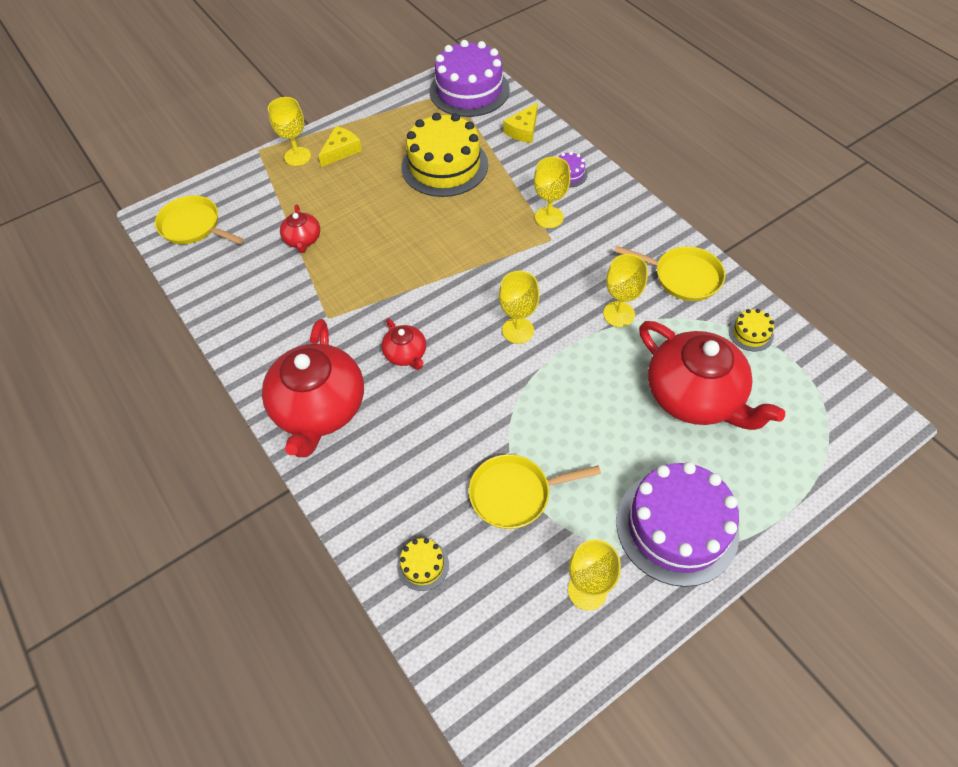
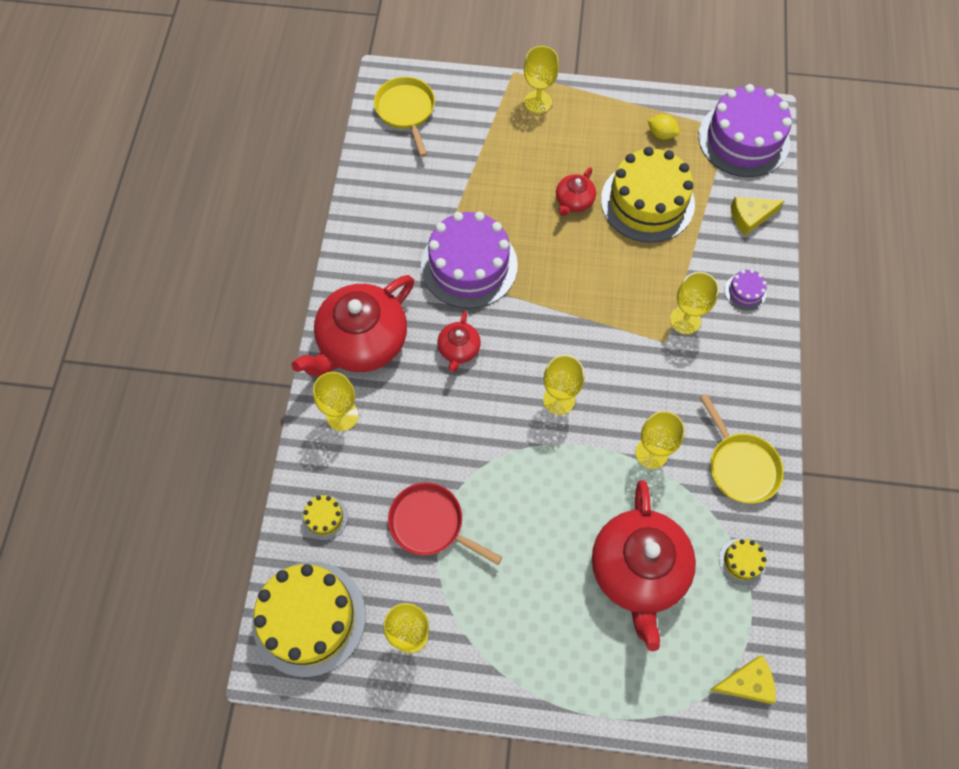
camera: 40 degrees right, 10 degrees up
(303, 240) = (473, 186): red teapot -> red teapot (574, 201)
(341, 151) = (577, 122): yellow cheese -> yellow cheese (746, 683)
(358, 475) = (342, 415): none -> yellow goblet
(410, 121) = (661, 134): none -> yellow lemon
(492, 657) = (309, 618): none -> yellow cake
(515, 494) = (431, 524): yellow pan -> red pan
(677, 527) = (516, 651): purple cake -> purple cake (469, 265)

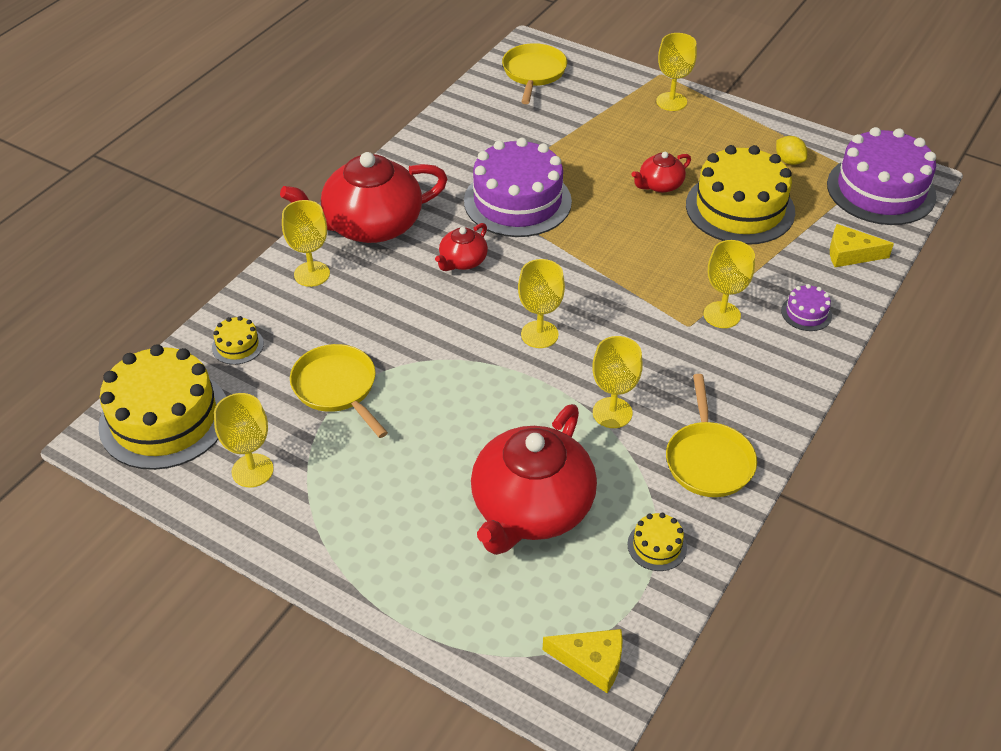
camera: 25 degrees right, 20 degrees down
(431, 524) = (337, 388): red pan -> yellow pan

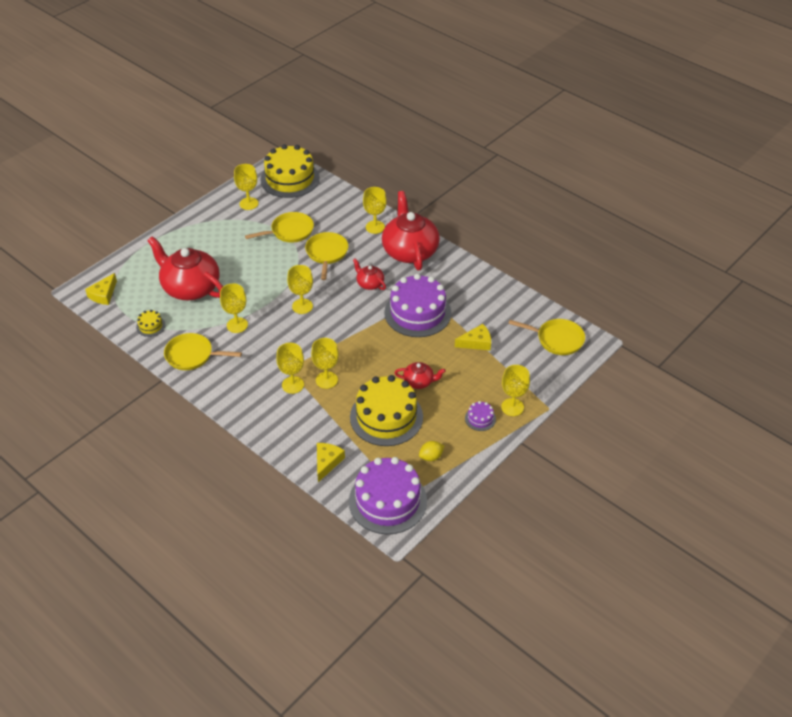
camera: 100 degrees right, 0 degrees up
(237, 345) = (329, 201): yellow cake -> none
(395, 325) = (326, 254): none -> yellow pan
(563, 140) = (476, 342): none -> yellow cheese
(660, 185) = (419, 381): red teapot -> red teapot turned 120 degrees clockwise
(695, 278) = (326, 380): none -> yellow goblet
(806, 313) = (282, 424): purple cake -> purple cake (480, 418)

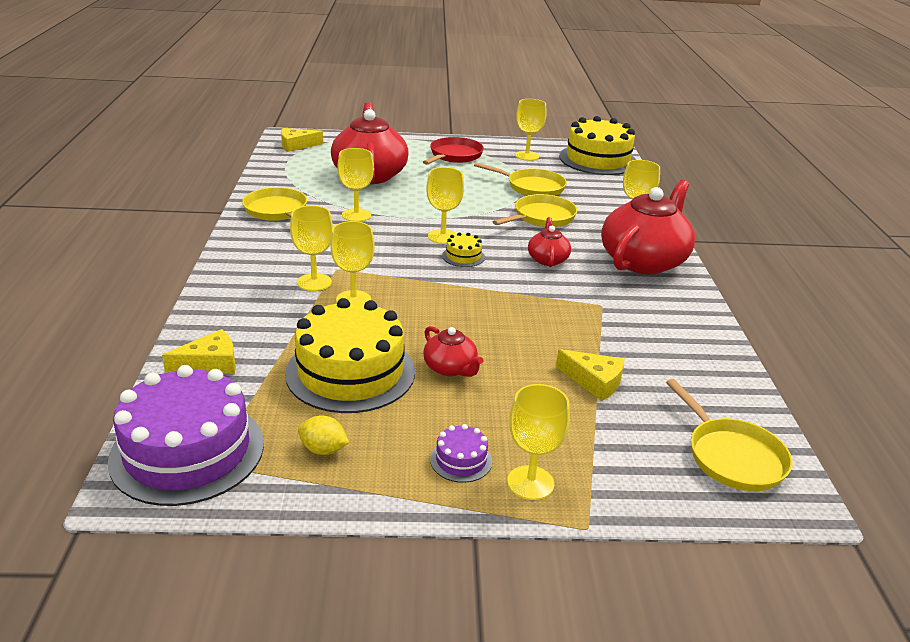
camera: 45 degrees right, 15 degrees down
(150, 326) = (288, 178): yellow cake -> yellow cake (463, 256)
(209, 234) = (454, 156): none -> red pan
(417, 313) = (562, 311): purple cake -> none

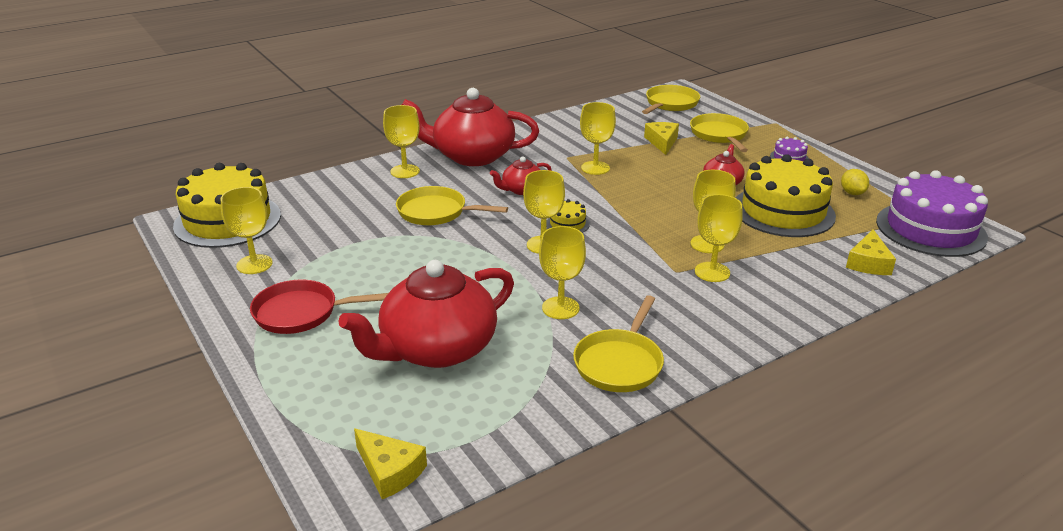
camera: 120 degrees left, 0 degrees up
(210, 363) = (868, 263): yellow cheese -> yellow cheese turned 105 degrees counterclockwise
(530, 483) = (772, 139): yellow goblet -> yellow goblet (595, 168)
(532, 187) = (360, 236): yellow pan -> yellow pan (719, 135)

